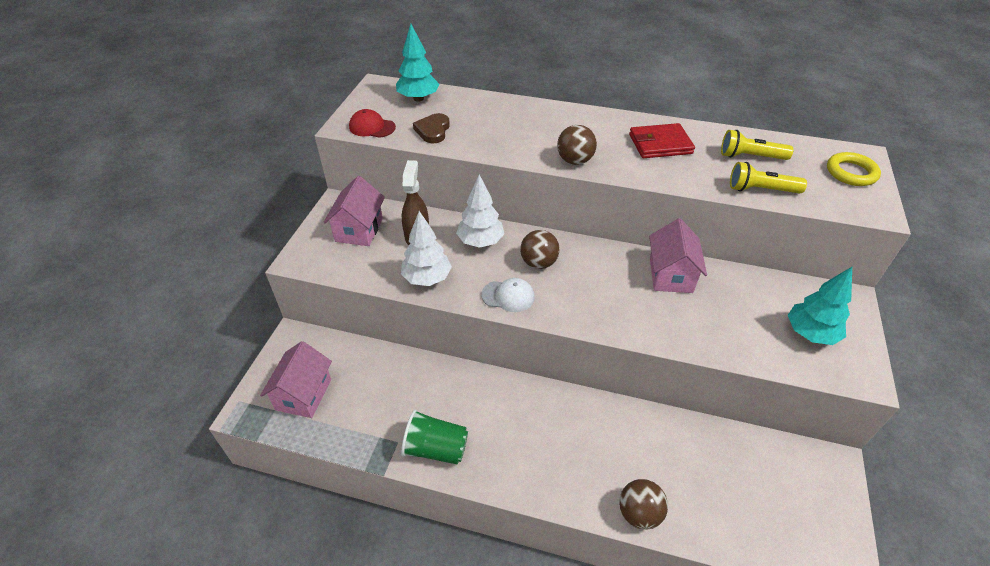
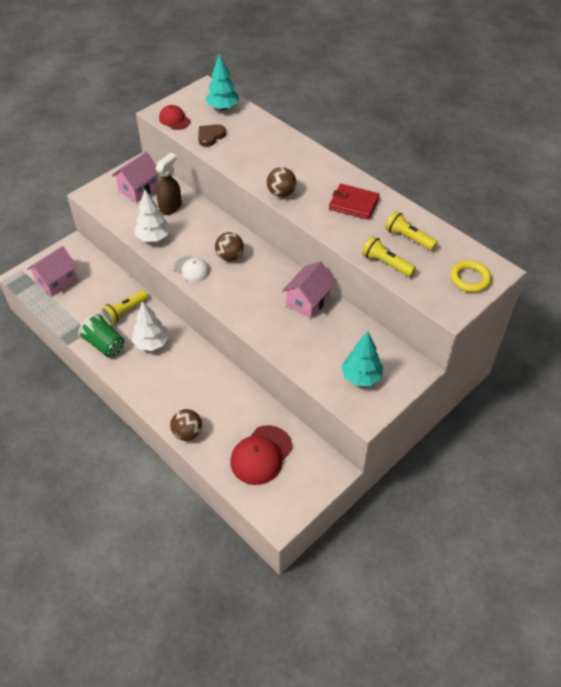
camera: 30 degrees right, 5 degrees up
(428, 391) = (125, 311): none -> yellow flashlight
(480, 242) = (206, 227): white tree -> white tree (151, 343)
(745, 491) = (261, 455): none -> red cap

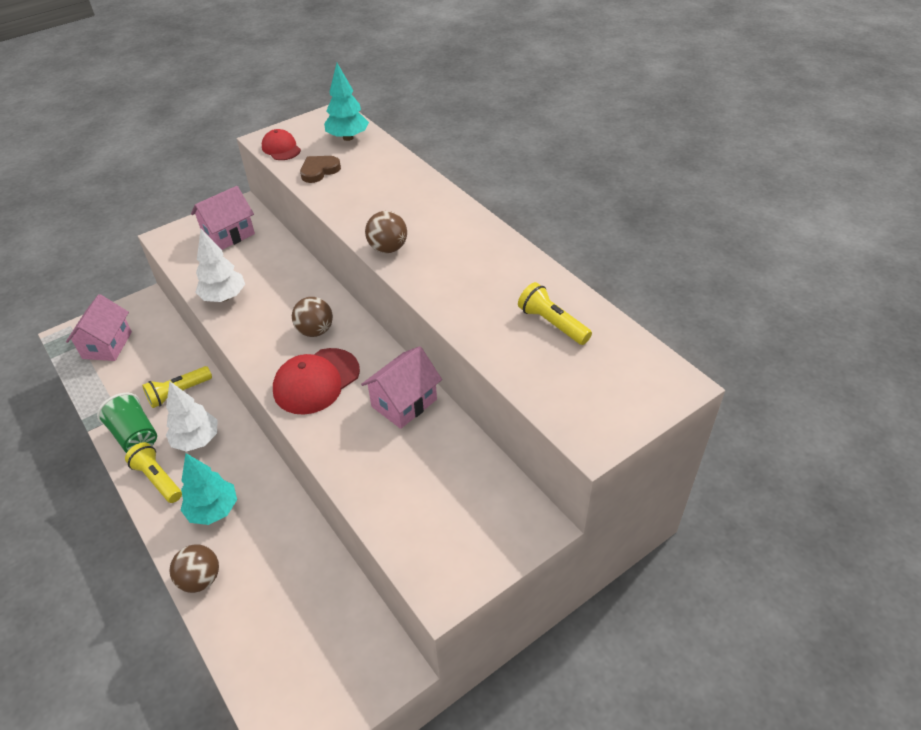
camera: 10 degrees right, 5 degrees down
(56, 281) = (107, 345): pink house -> pink house turned 45 degrees counterclockwise
(170, 207) = (260, 260): brown spray bottle -> none
(192, 269) = (259, 343): white cap -> none
(261, 455) = (294, 628): red cap -> red cap (316, 381)
(353, 204) = (485, 270): red wallet -> none
(361, 377) = (450, 527): turquoise tree -> turquoise tree (213, 510)
(386, 263) = (509, 358): yellow flashlight -> yellow flashlight (157, 479)
(469, 279) = (632, 392): yellow ring -> none

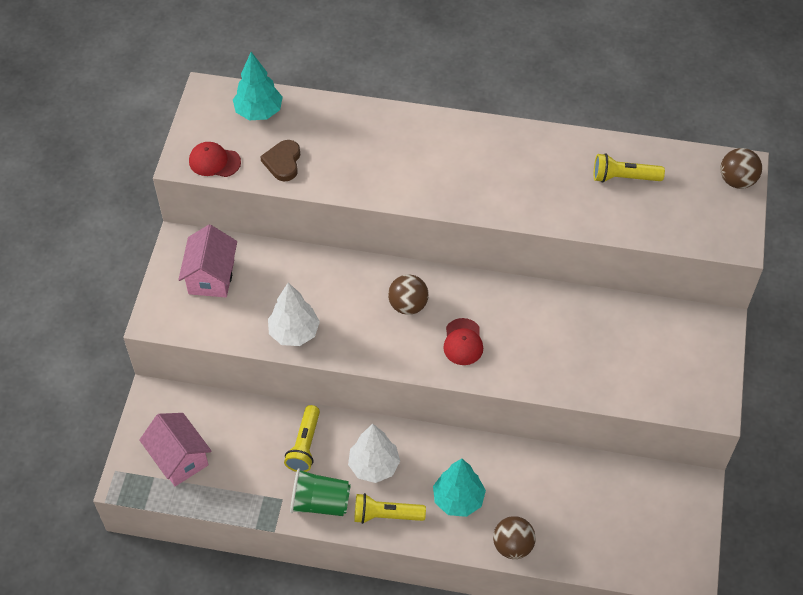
camera: 45 degrees left, 10 degrees up
(316, 381) = (463, 342): red cap -> red cap, size x0.60
(388, 248) = (439, 196): brown ball -> brown ball (737, 180)
(404, 403) = (544, 310): pink house -> none

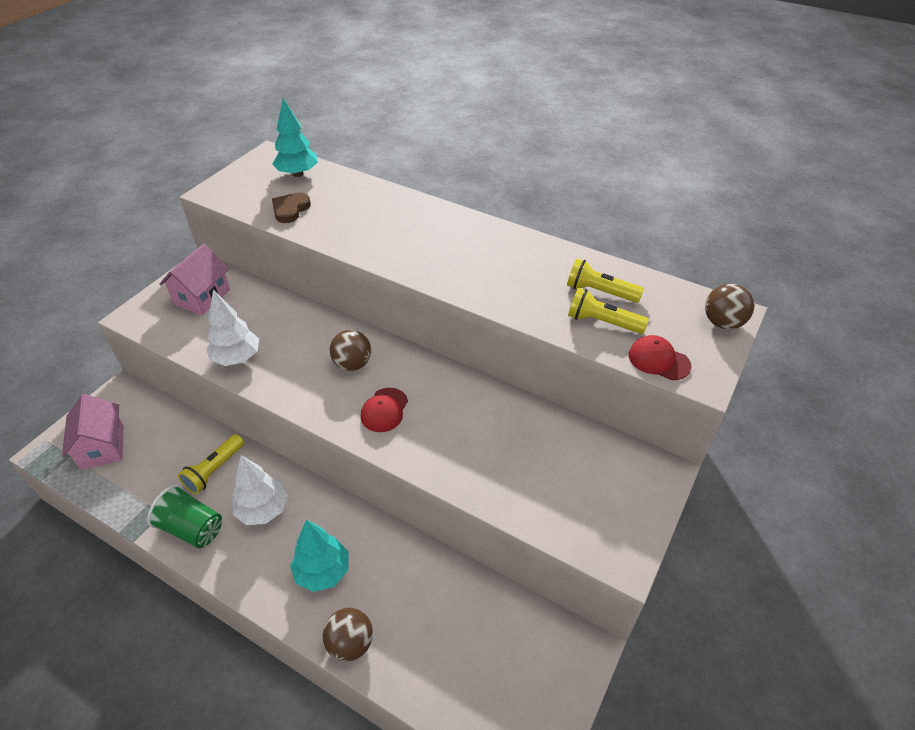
camera: 20 degrees right, 10 degrees down
(214, 161) = (235, 197): red cap -> red cap (658, 360)
(386, 515) = (244, 563): yellow flashlight -> yellow flashlight (602, 322)

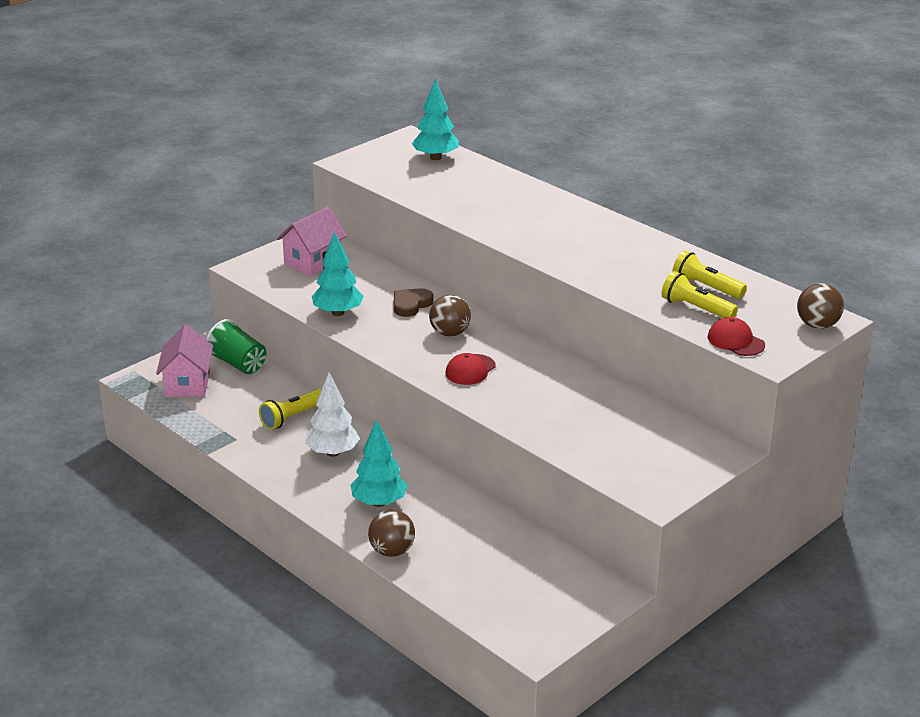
camera: 15 degrees right, 15 degrees down
(192, 528) = (263, 454): green cup -> green cup (238, 364)
(237, 358) = (338, 313): white tree -> turquoise tree
(290, 210) = (420, 186): brown heart -> brown heart (411, 304)

